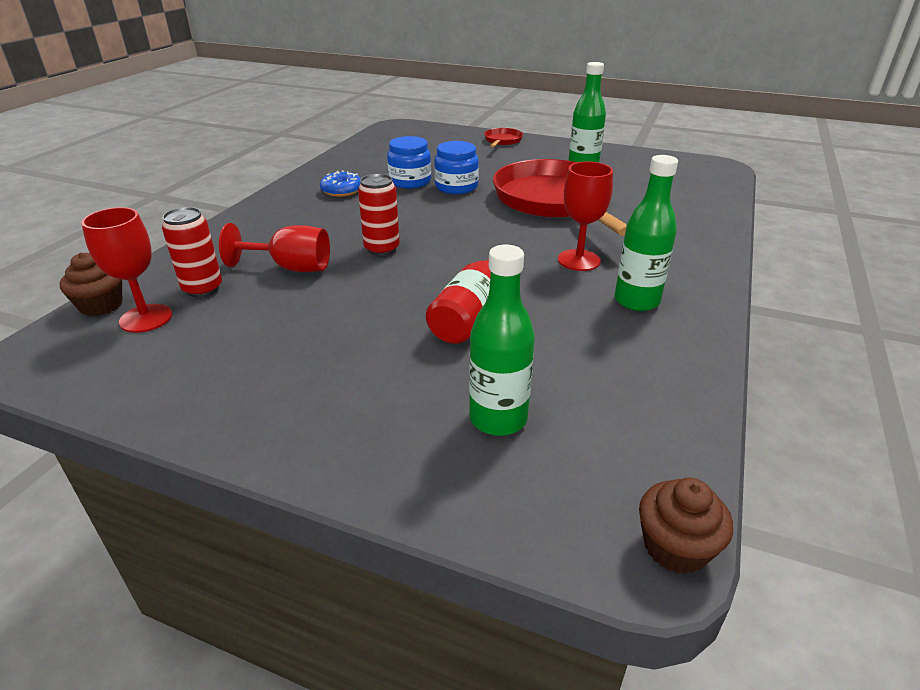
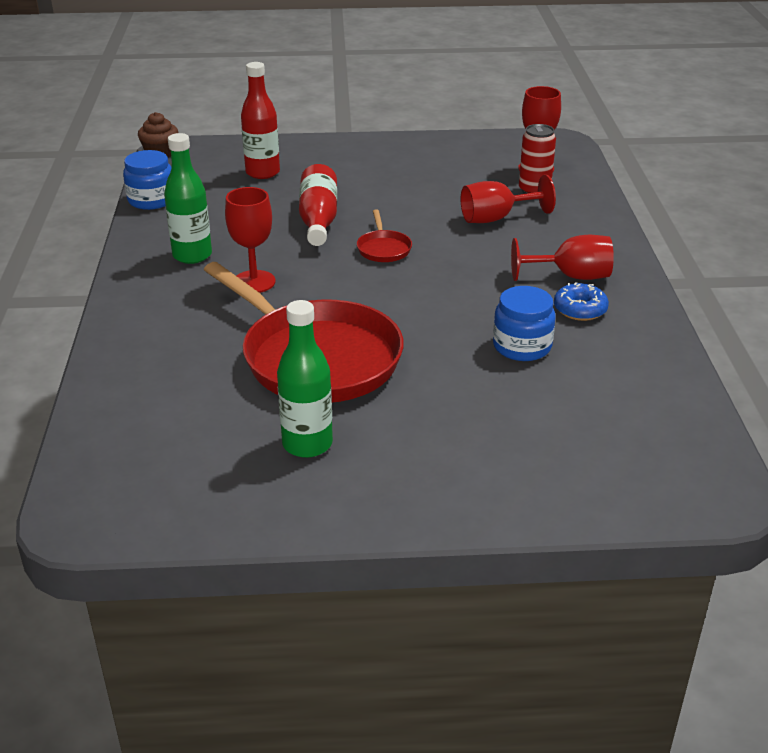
camera: 155 degrees right, 0 degrees up
(101, 305) = (580, 168): brown cupcake -> none
(312, 209) = (571, 276): none -> red goblet
(382, 249) = (444, 251): red can -> none
(456, 187) = (455, 352): blue jar -> blue jar (151, 200)
(498, 419) = (262, 173): green bottle -> red bottle
(502, 141) = (487, 495): red pan -> red pan (383, 249)

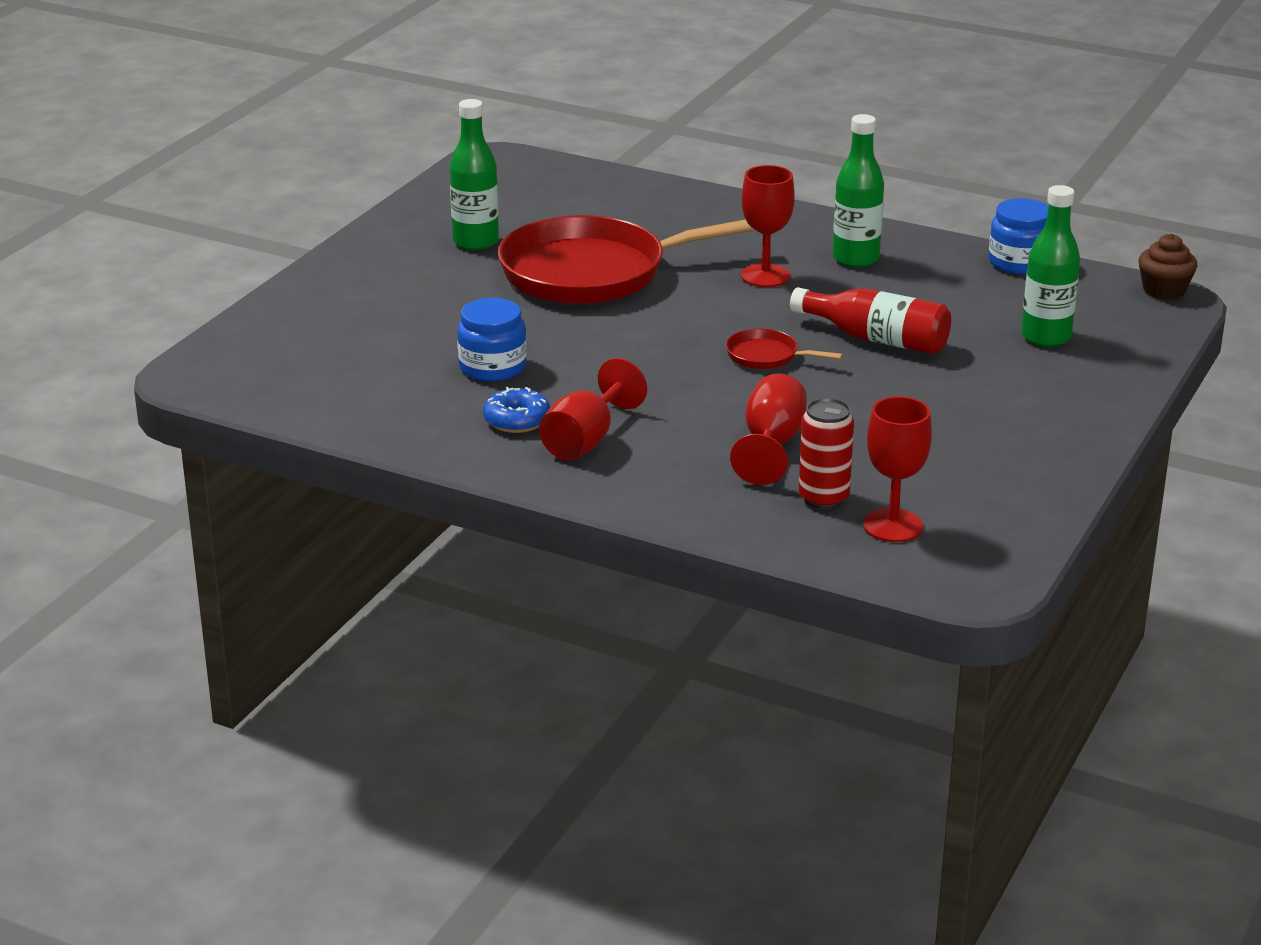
camera: 120 degrees right, 5 degrees down
(262, 173) = (1046, 337): red bottle -> green bottle

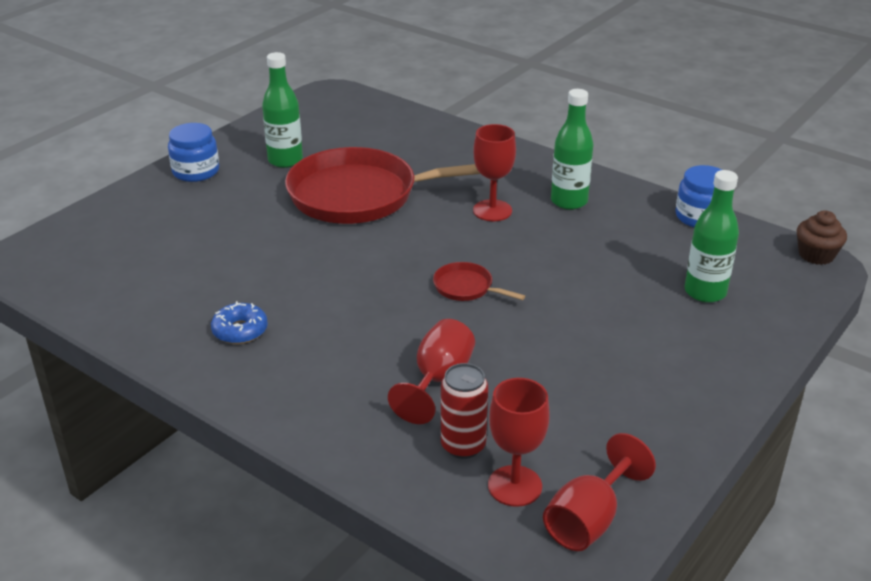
camera: 10 degrees right, 5 degrees up
(492, 367) = (245, 276): blue jar -> blue jar (196, 171)
(585, 441) = (286, 358): red goblet -> red goblet (588, 520)
(876, 339) = (562, 279): red bottle -> none

